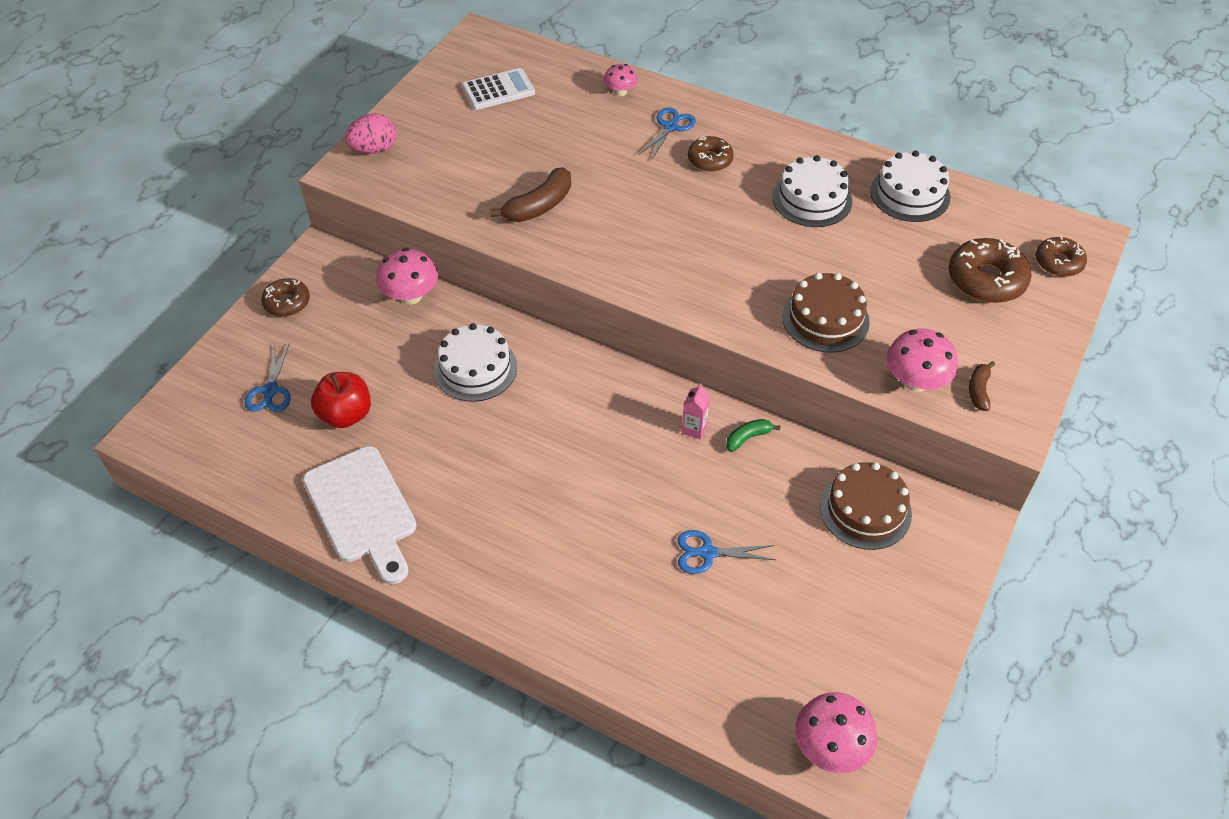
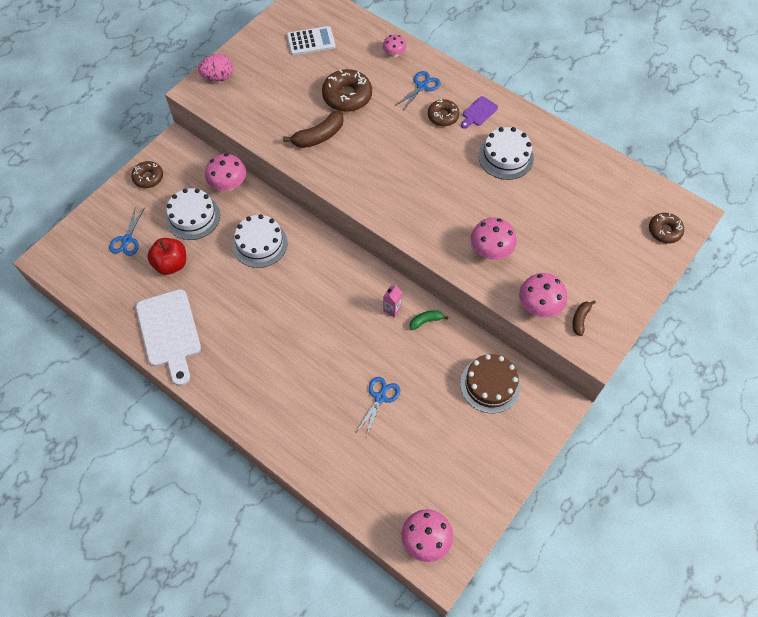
camera: 10 degrees right, 10 degrees up
(707, 553) = (380, 397): blue scissors -> blue scissors turned 105 degrees clockwise
(758, 149) = (478, 112): none -> purple cutting board
(825, 319) = (490, 250): brown cake -> pink mushroom
(910, 194) = (575, 162): white cake -> white cake (193, 217)
(986, 279) = (609, 236): brown donut -> brown donut (347, 96)

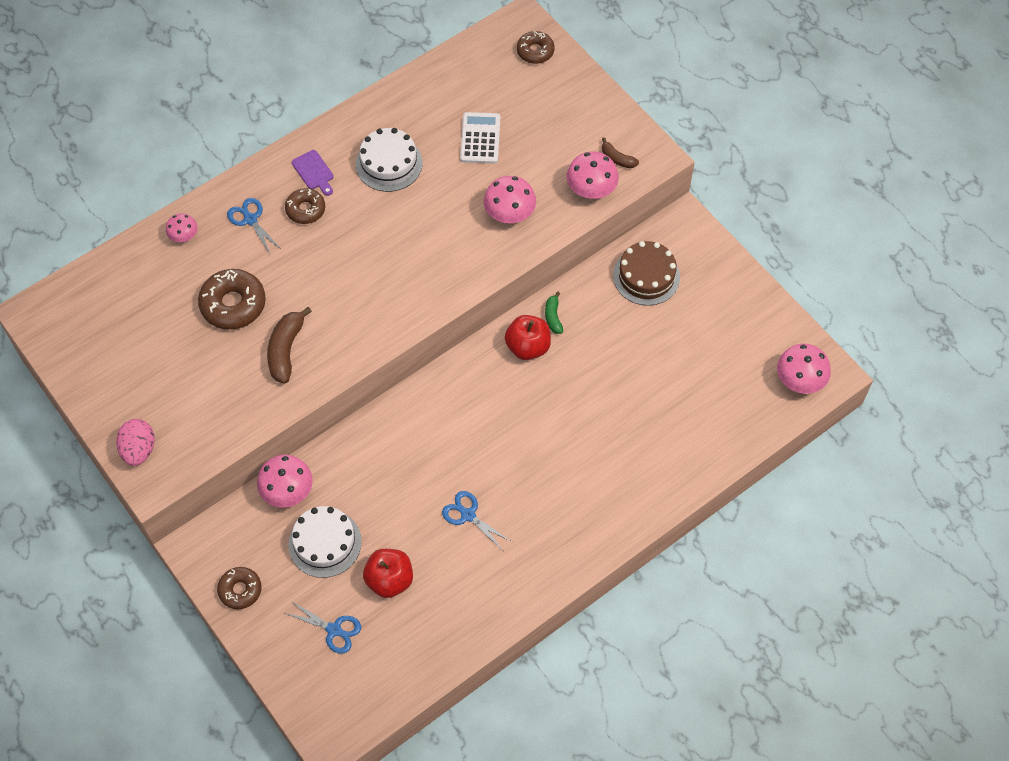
camera: 75 degrees left, 0 degrees up
(169, 332) = (488, 595): white cutting board -> none
(260, 244) = (392, 470): white cake -> none
(311, 41) = (121, 326): white calculator -> white calculator (480, 138)
(319, 136) = (286, 350): brown banana -> brown banana turned 150 degrees counterclockwise
(380, 397) = (634, 385): blue scissors -> blue scissors (468, 515)
(392, 309) = (528, 347): pink carton -> red apple

